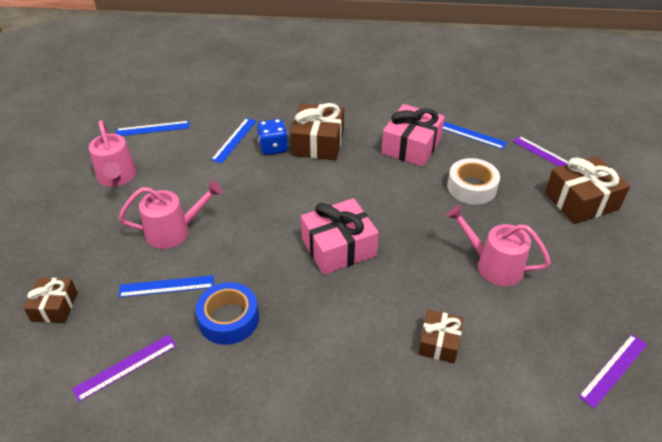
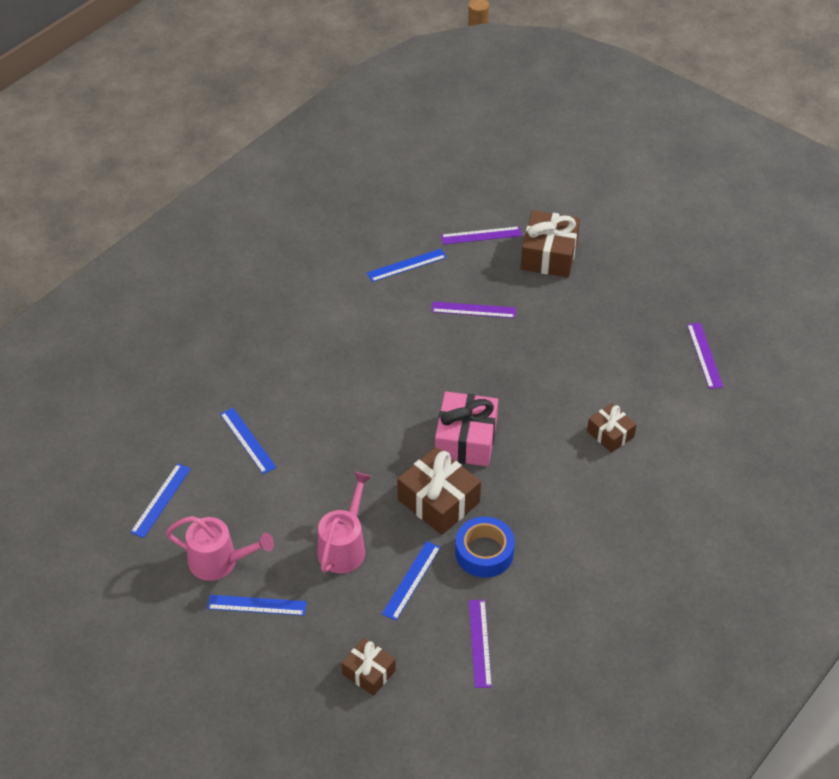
camera: 55 degrees left, 5 degrees up
(88, 213) = (257, 605): none -> blue ruler
(273, 148) = (290, 416): blue dice -> none
(318, 143) = (315, 378): brown gift -> brown gift (438, 501)
(411, 146) = (384, 315): pink gift -> none
(471, 187) = (473, 310): white tape -> purple ruler
(493, 265) = (567, 355): pink watering can -> none

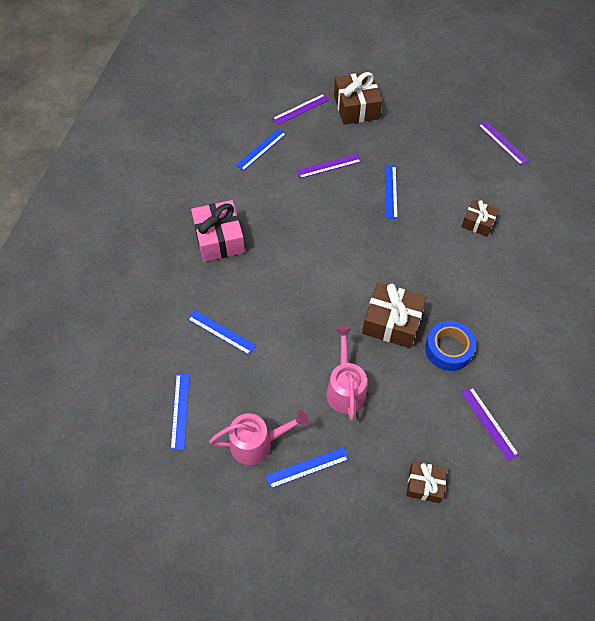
camera: 25 degrees left, 10 degrees up
(411, 580) = (410, 394): blue ruler -> blue ruler (390, 192)
(466, 439) = (382, 266): pink gift -> pink gift (219, 239)

